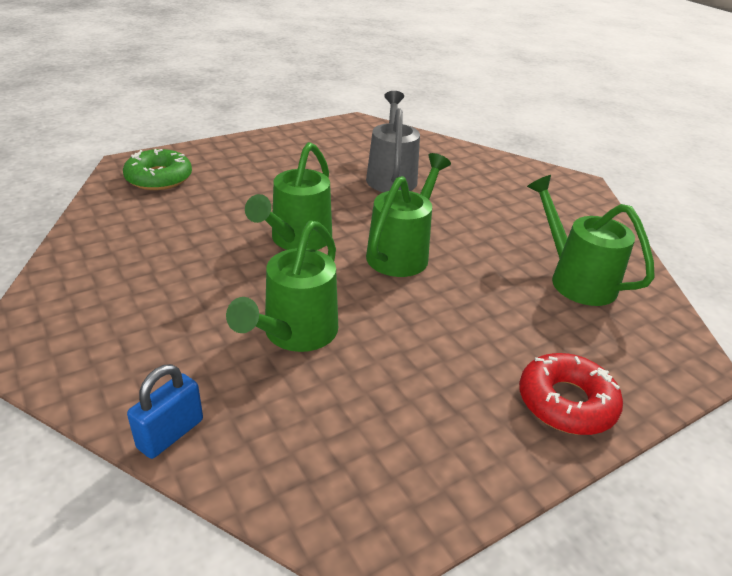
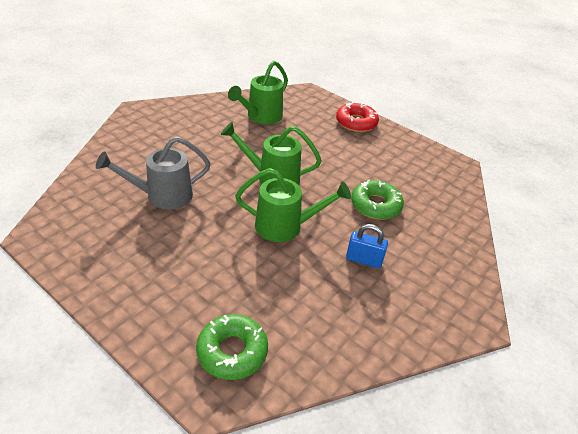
camera: 110 degrees left, 5 degrees up
(170, 434) = (467, 228): blue padlock -> blue padlock (364, 260)
(294, 334) = (375, 205): green watering can -> green donut

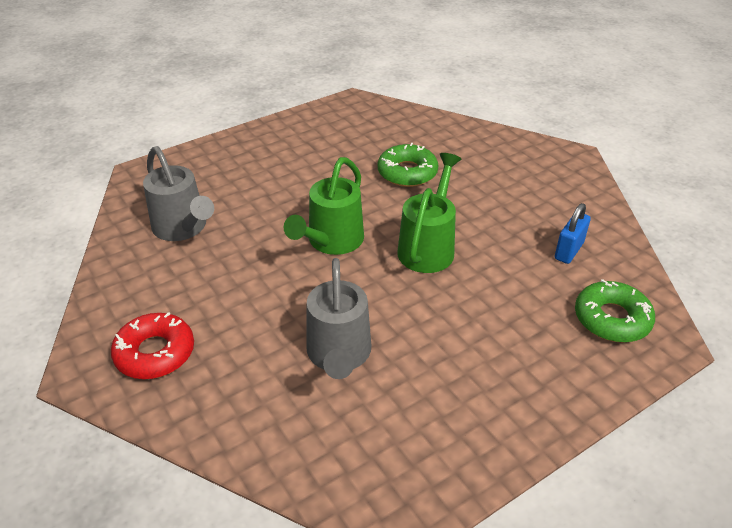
camera: 70 degrees left, 0 degrees up
(261, 117) = (183, 228): green watering can -> grey watering can
(356, 122) = (240, 148): red donut -> red donut (155, 353)
(364, 260) = (491, 201): blue padlock -> blue padlock (569, 251)

